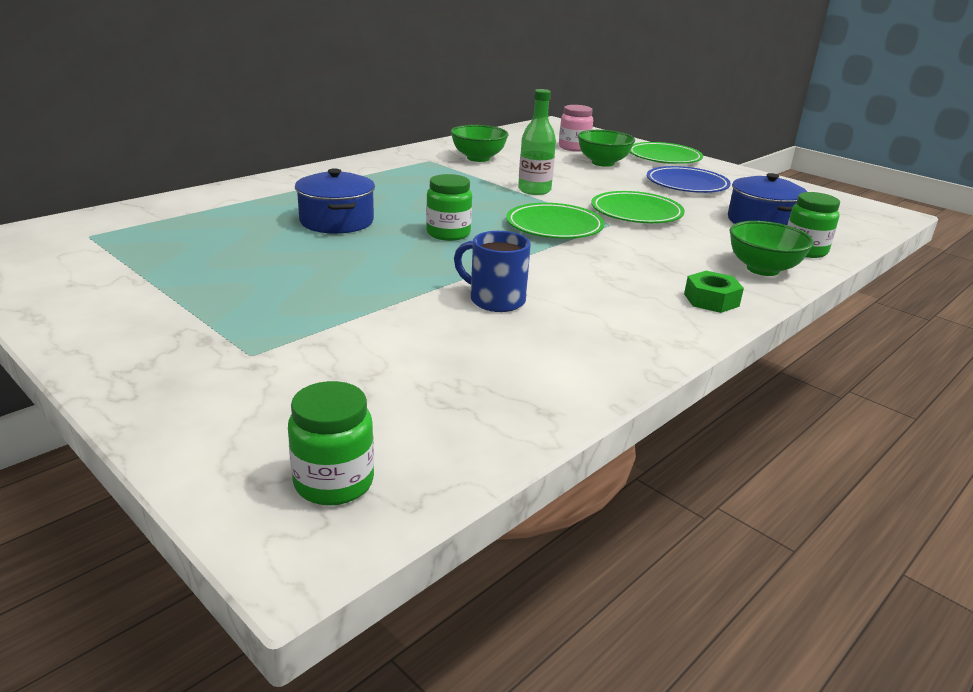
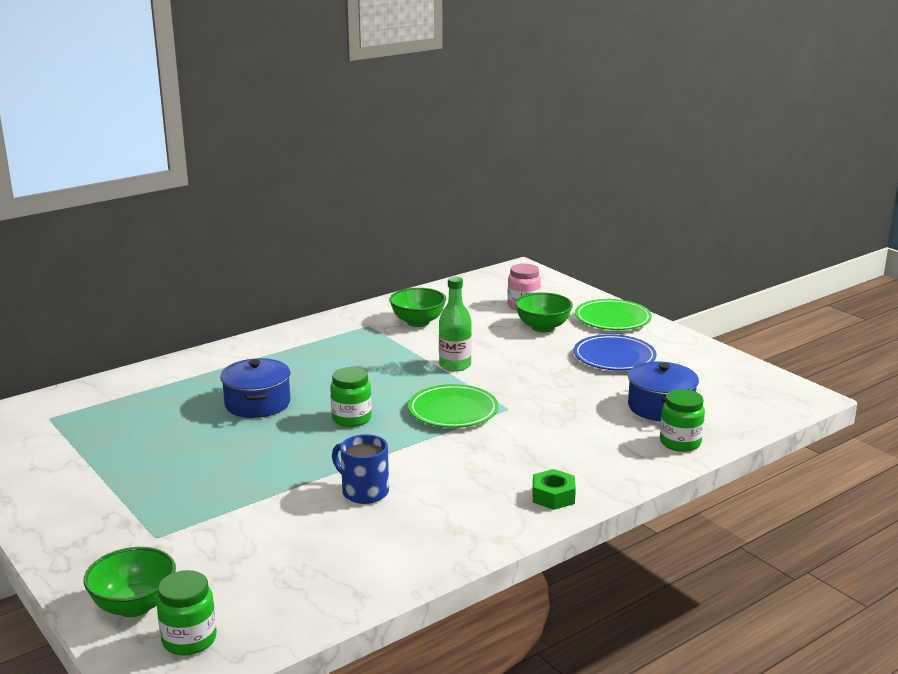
camera: 10 degrees right, 5 degrees down
(636, 213) = (541, 394): green plate -> none
(762, 269) = (623, 464): green bowl -> green bowl (134, 606)

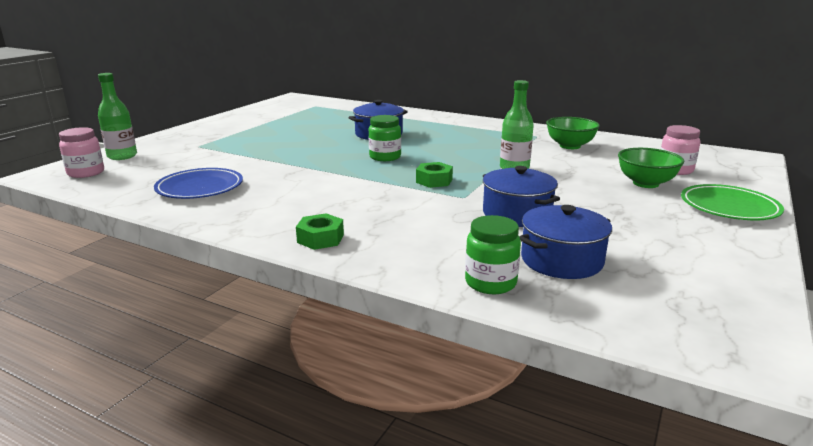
camera: 65 degrees right, 0 degrees up
(134, 606) = (122, 156): green bowl -> green bottle
(189, 640) = (86, 173): green jar -> pink jar
(363, 491) = (282, 178): blue mug -> none
(453, 411) = (434, 181): green plate -> green nut
(564, 397) = (517, 214): none -> blue pot
(614, 357) = (640, 221): blue plate -> blue plate (200, 188)

